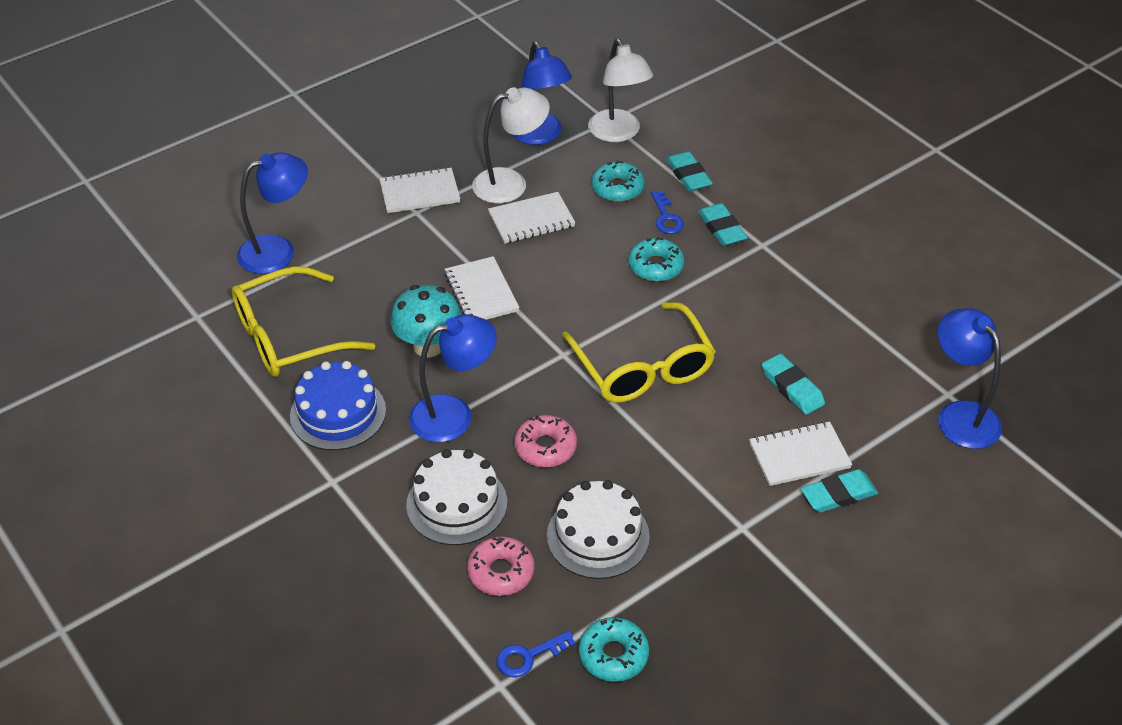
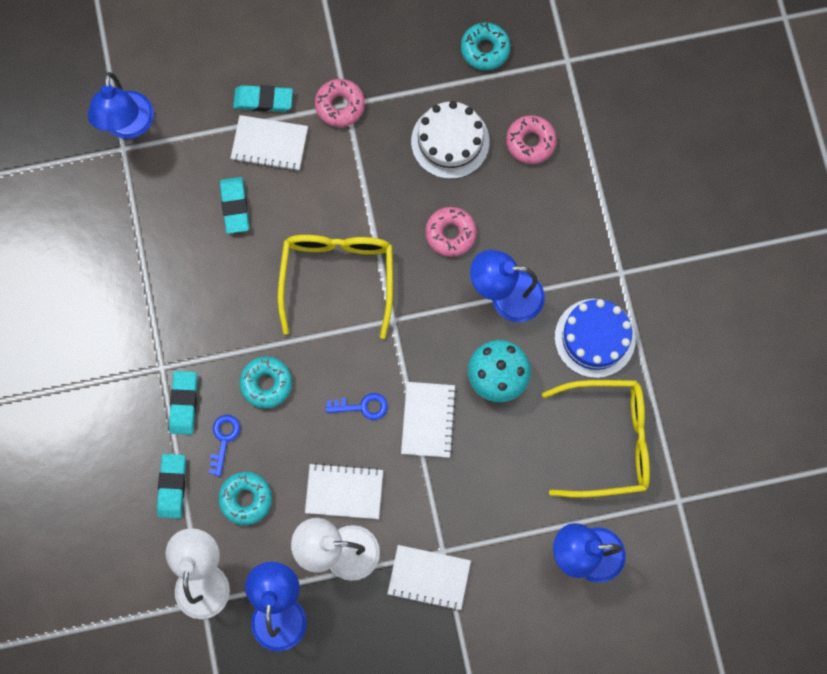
camera: 155 degrees left, 30 degrees up
(456, 504) = (537, 212): white cake -> none
(528, 656) = (540, 72): blue key -> blue key (362, 406)
(749, 523) = (340, 105): none -> pink donut

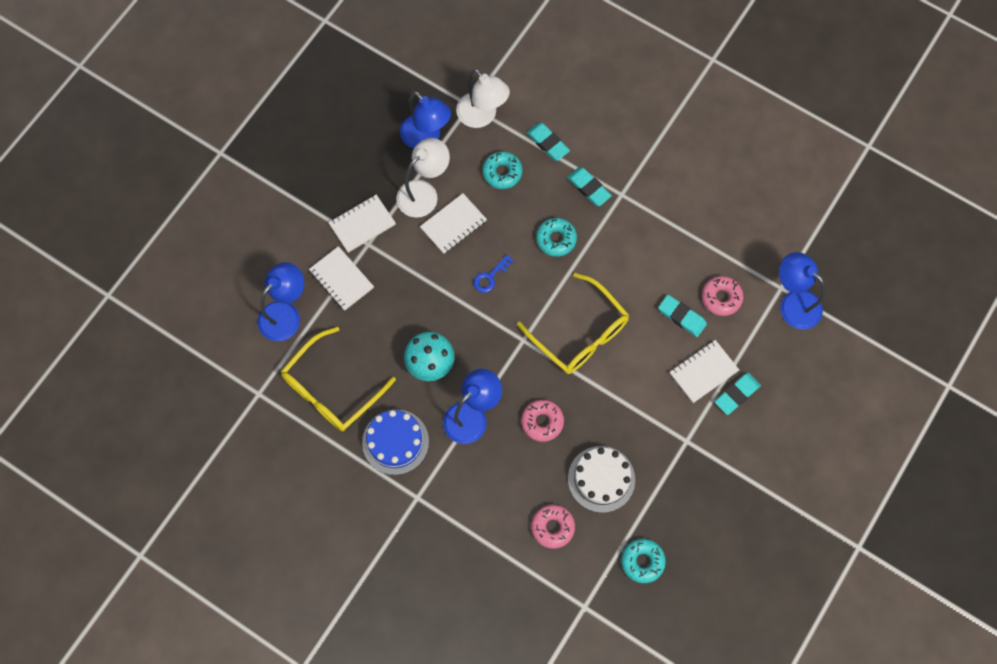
camera: 135 degrees right, 5 degrees down
(224, 439) = (547, 190): blue key -> none
(340, 105) = (689, 436): pink donut -> pink donut (721, 298)
(428, 420) = (446, 304): white notebook -> white notebook (341, 279)

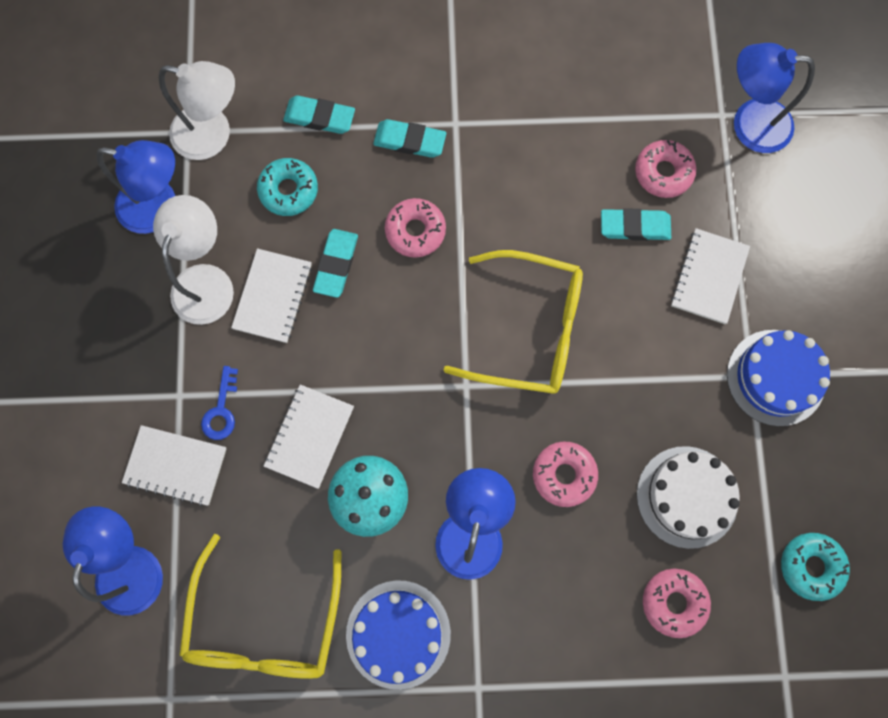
camera: 35 degrees left, 5 degrees up
(362, 224) = (153, 374): white notebook -> white notebook (309, 436)
(490, 277) = (367, 333): blue key -> blue key (221, 410)
(556, 239) = (415, 231): turquoise donut -> pink donut
(700, 451) = (775, 377): none -> blue cake
(737, 394) = (766, 278): turquoise eraser -> turquoise eraser (336, 264)

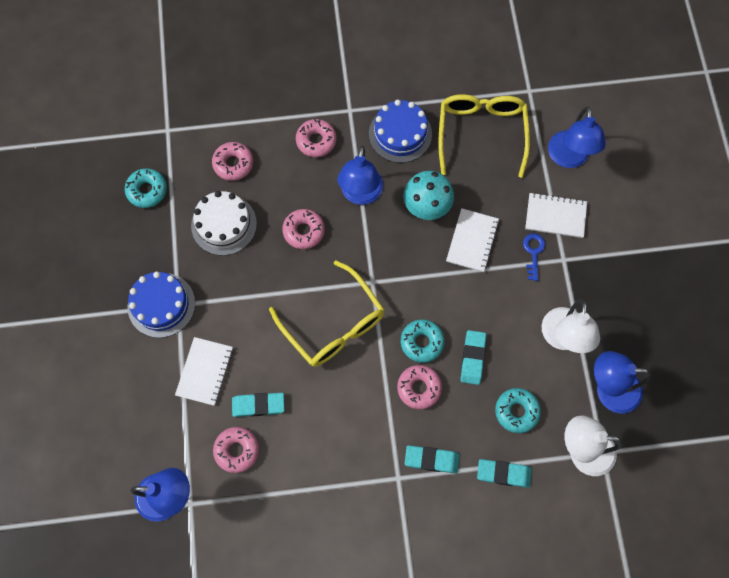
camera: 175 degrees right, 5 degrees down
(273, 296) = (513, 331): white notebook -> none
(404, 292) = (422, 342): none -> turquoise donut
(527, 329) = (333, 323): yellow glasses -> yellow glasses turned 135 degrees counterclockwise
(537, 633) = (316, 141): none -> pink donut

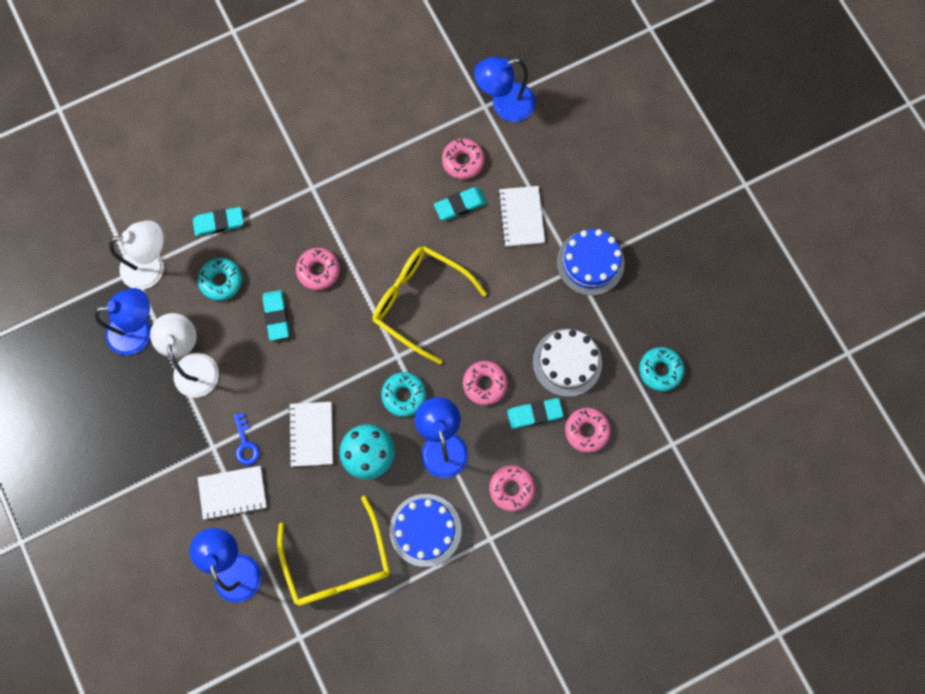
camera: 160 degrees right, 5 degrees up
(422, 342) = (329, 314): turquoise donut -> turquoise donut (404, 395)
(431, 460) = (287, 212): turquoise eraser -> turquoise eraser (534, 414)

